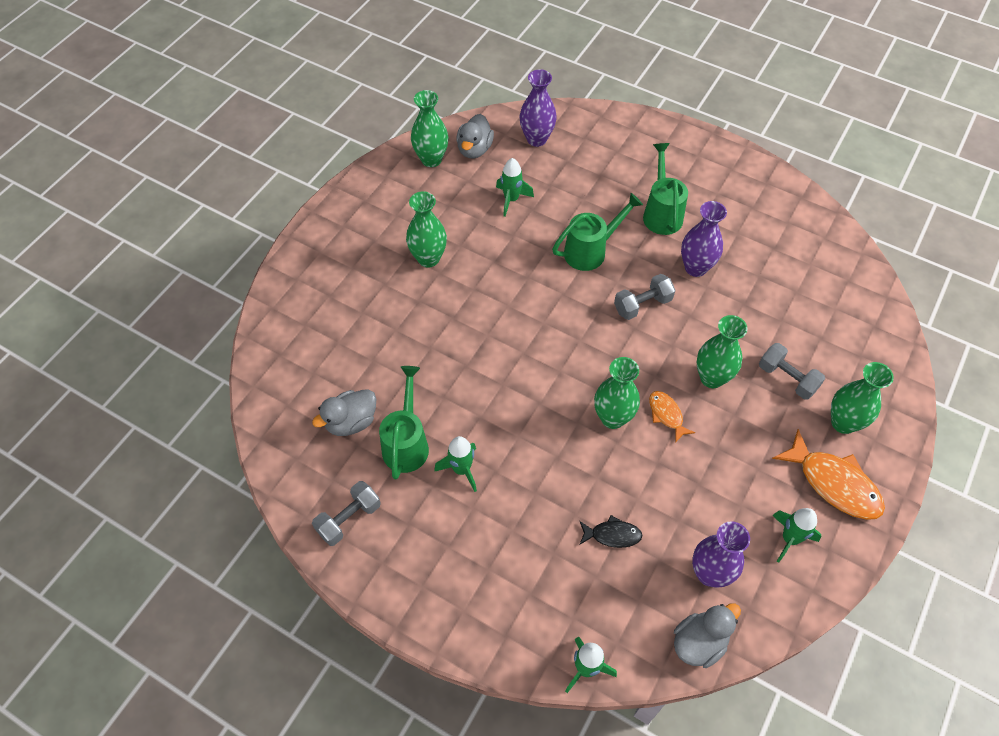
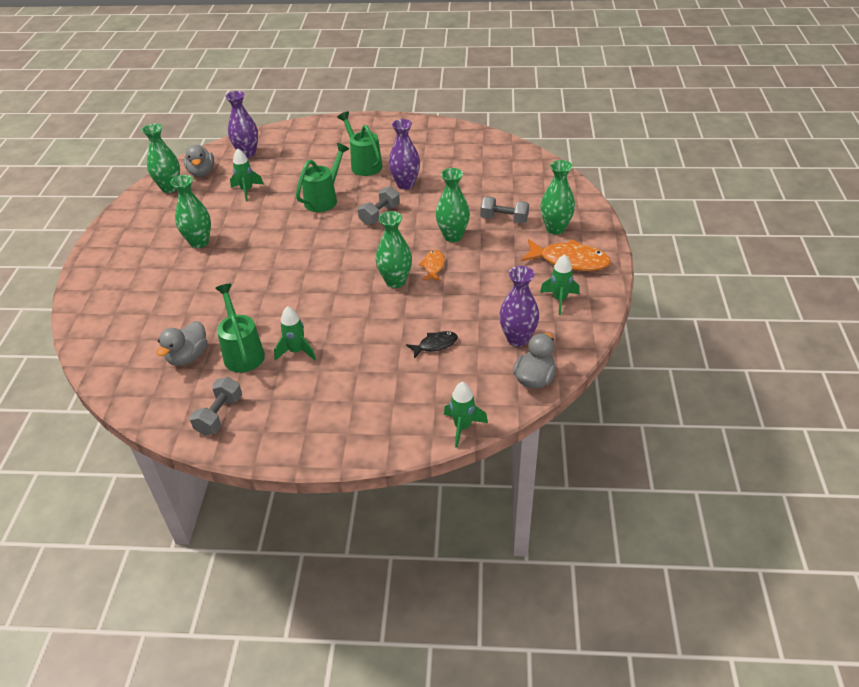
camera: 25 degrees left, 15 degrees down
(666, 415) = (433, 266): orange fish -> orange fish turned 60 degrees clockwise

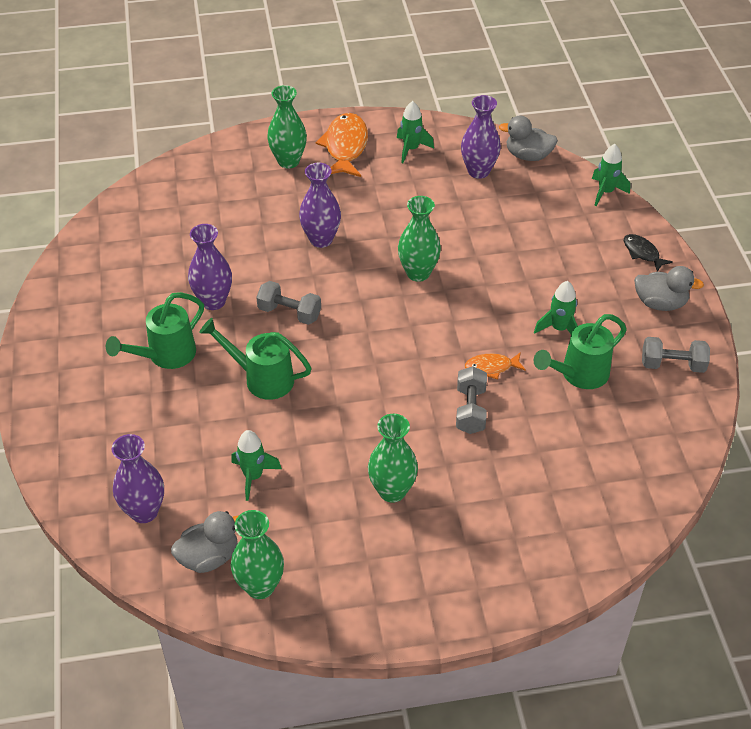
camera: 105 degrees left, 5 degrees up
(188, 357) = (605, 422): grey duck -> grey duck (660, 303)
(433, 266) = (382, 247): orange fish -> orange fish (491, 367)
(435, 345) = (508, 225): black fish -> black fish (642, 253)
(453, 236) = (321, 239): green vase -> purple vase
(504, 219) = (278, 202): grey dumbbell -> grey dumbbell (470, 410)

